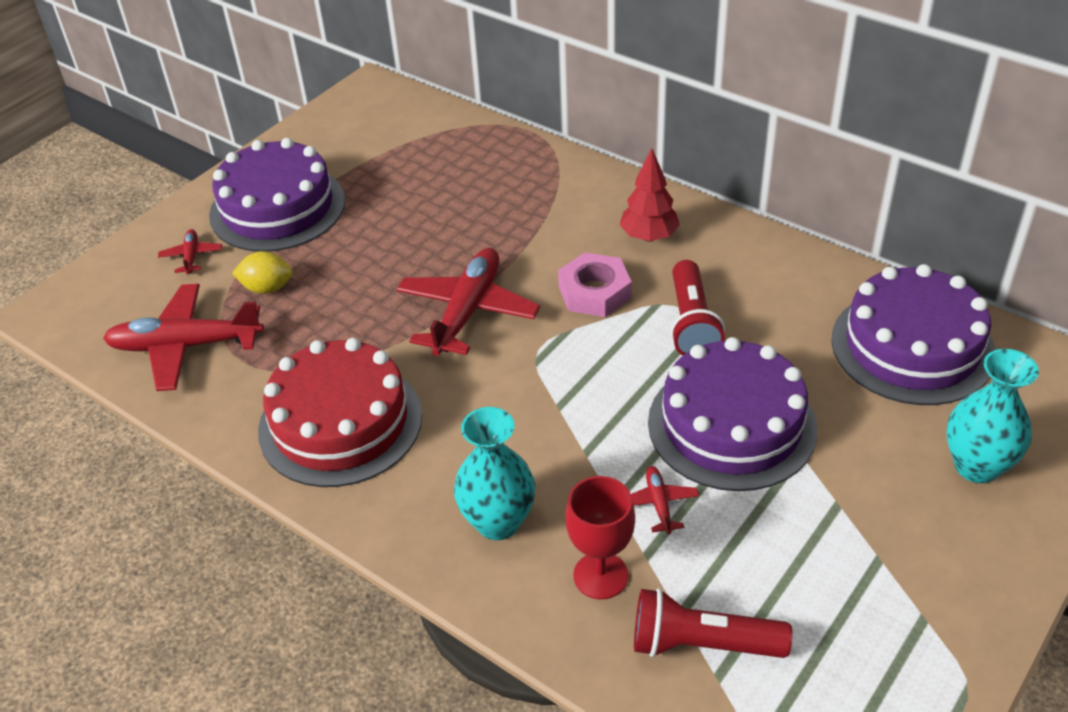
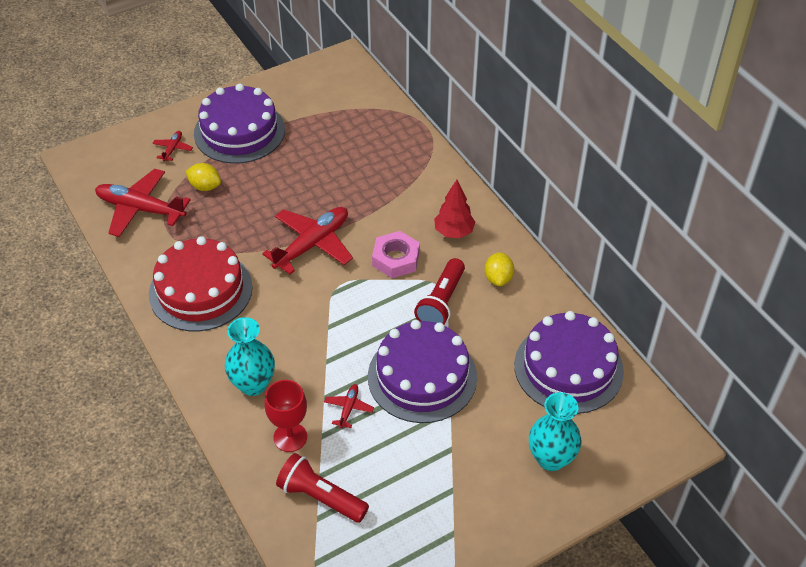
camera: 20 degrees right, 5 degrees up
(744, 271) = (498, 278): none -> yellow lemon

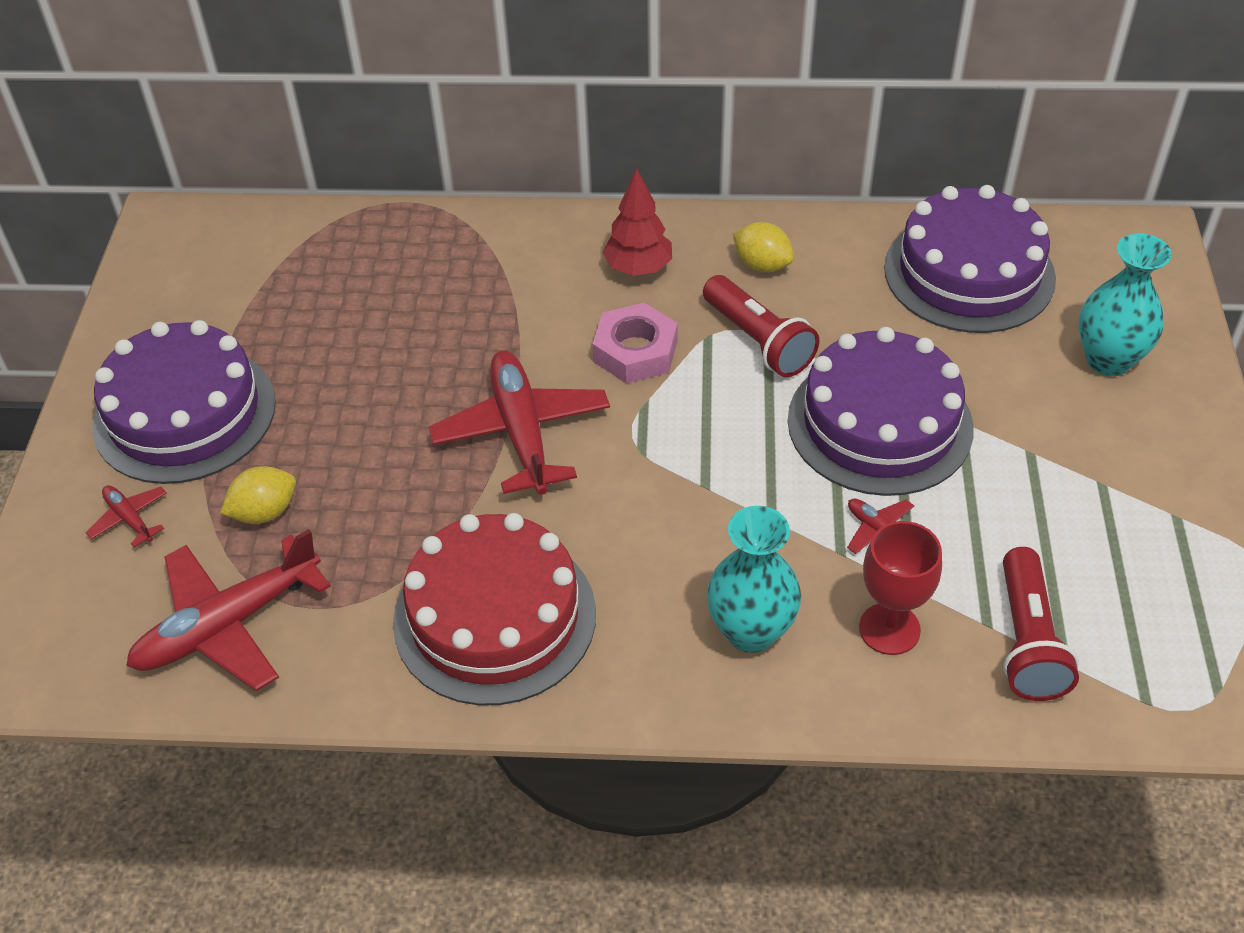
camera: 55 degrees left, 0 degrees up
(320, 497) = (1027, 641): red flashlight -> red flashlight turned 60 degrees counterclockwise

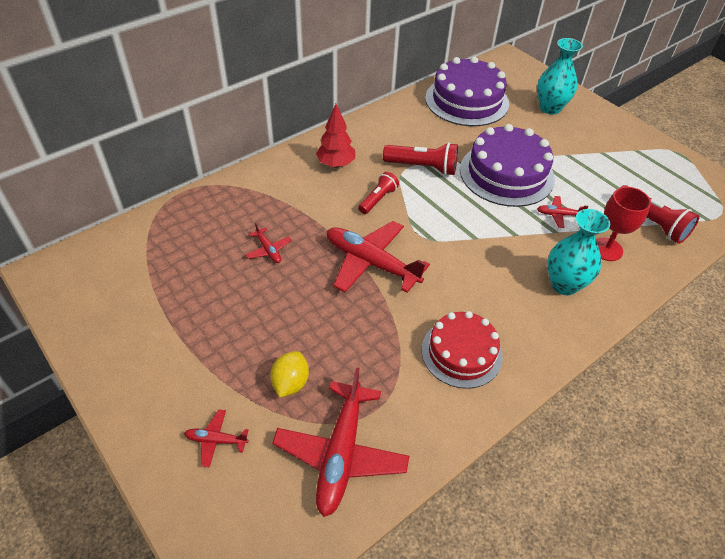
camera: 45 degrees left, 0 degrees up
(185, 414) = (182, 363): purple cake -> none
(418, 338) = (268, 250): none -> red plane
(495, 617) = (461, 352): red cake -> red cake, size x0.67
(635, 351) = (378, 199): pink nut -> red flashlight
(762, 265) = (386, 136): yellow lemon -> none

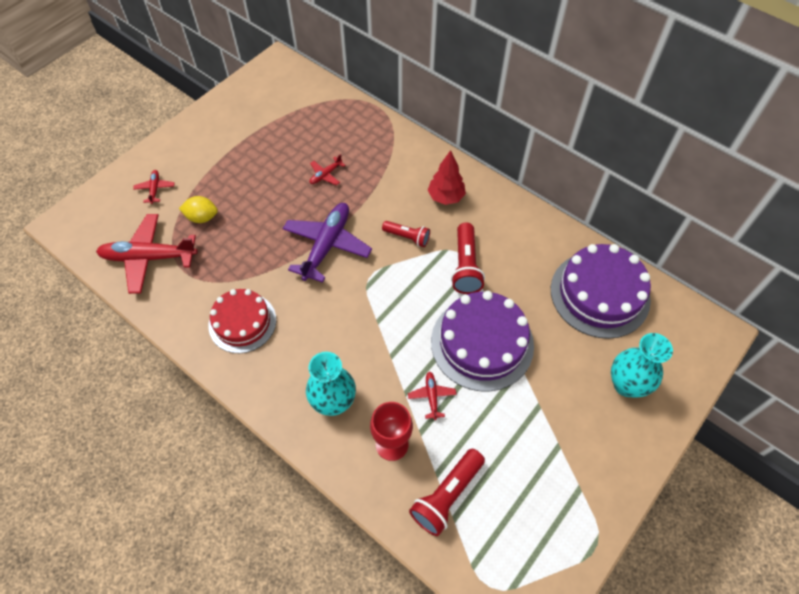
camera: 80 degrees right, 10 degrees up
(371, 263) = (327, 245): red plane -> purple plane

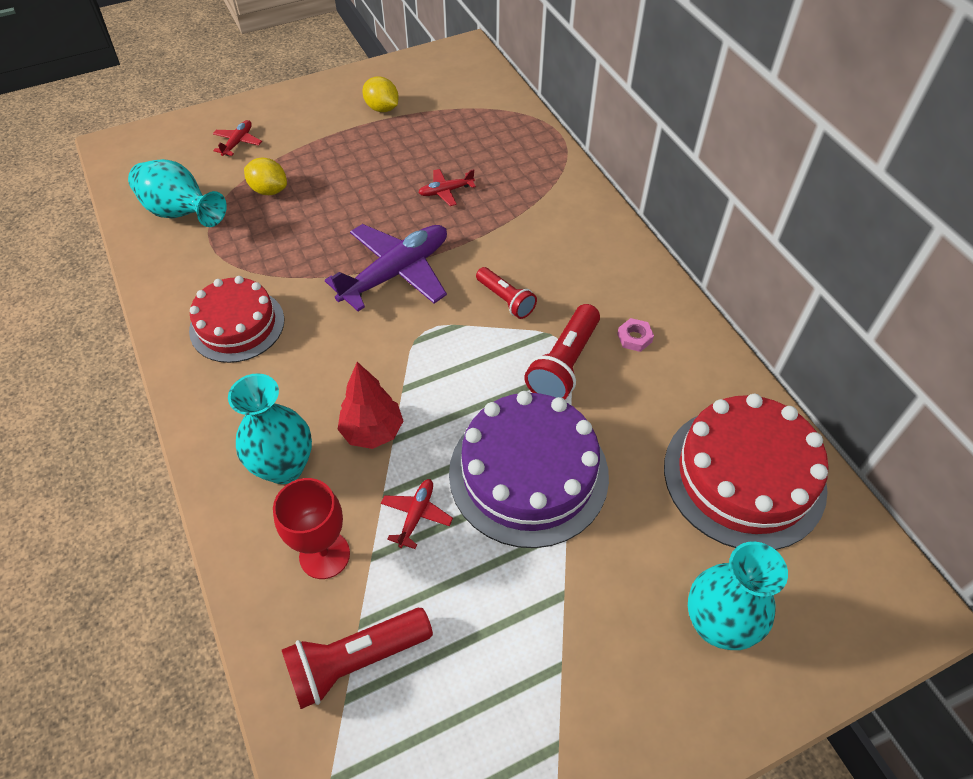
camera: 25 degrees right, 5 degrees down
(148, 258) = (181, 213): red plane -> turquoise vase
(244, 127) = (382, 108): none -> yellow lemon
(446, 197) = (587, 269): red tree -> red tree (372, 431)
(497, 232) = (634, 338): none -> pink nut
(599, 294) = (744, 476): purple cake -> red cake

